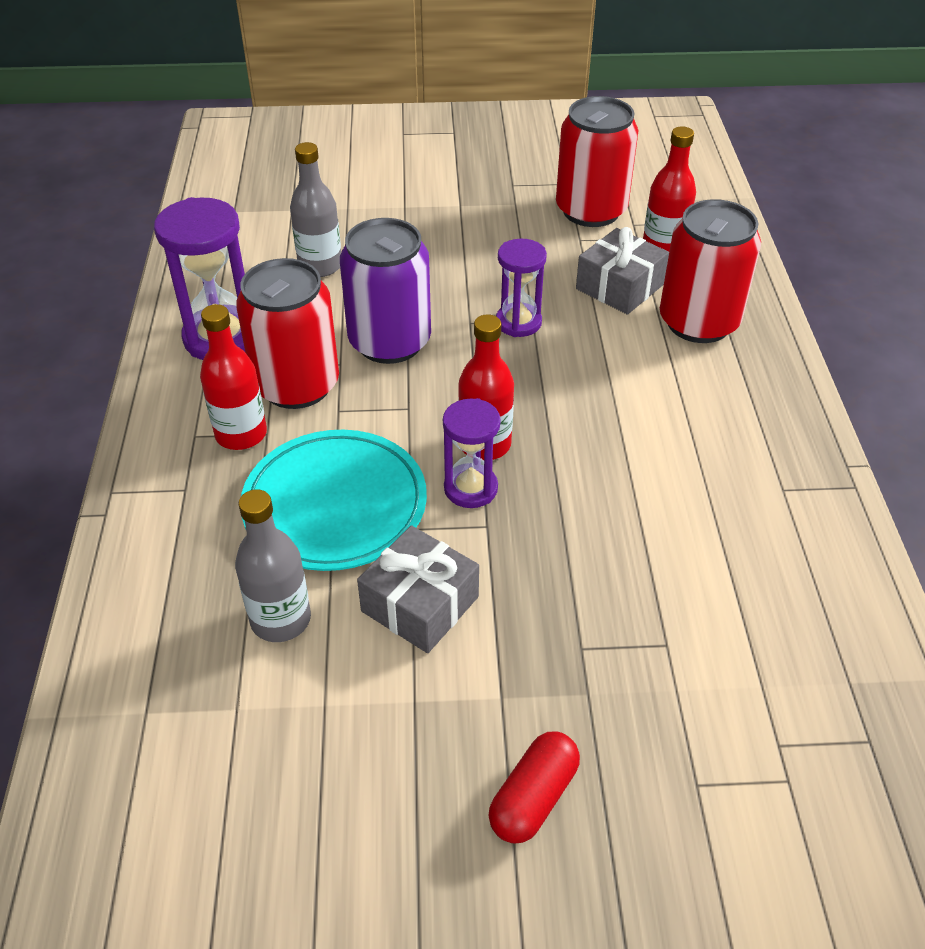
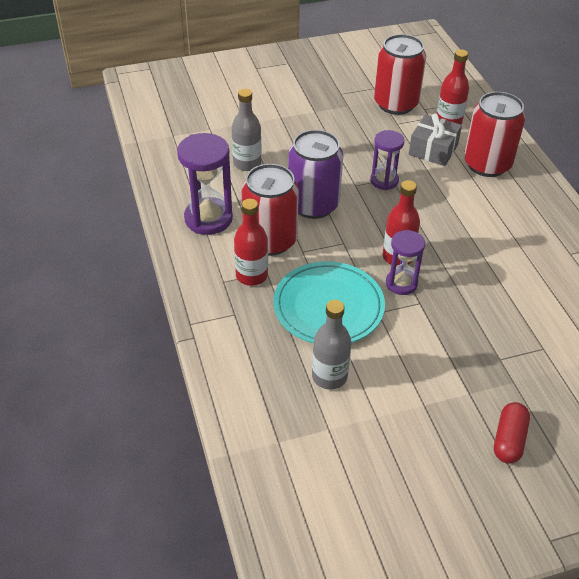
camera: 15 degrees left, 0 degrees up
(420, 604) = (403, 353): grey gift -> none

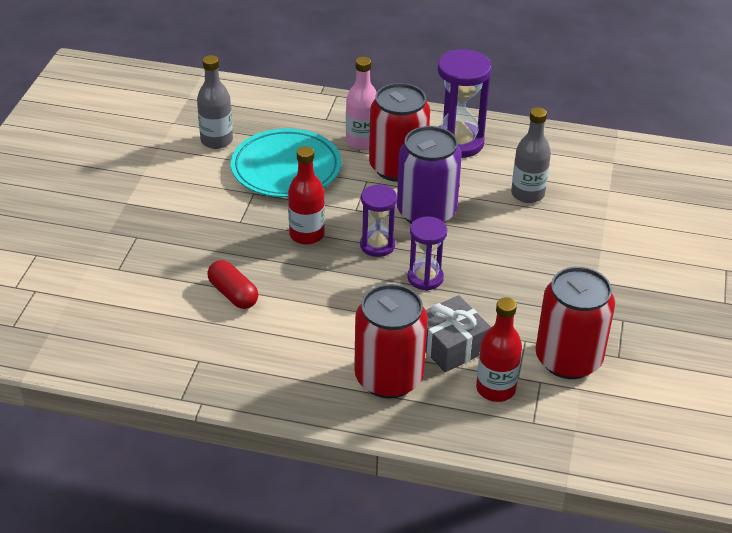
camera: 120 degrees right, 5 degrees down
(251, 275) = (361, 142): red bottle -> pink bottle
(401, 283) = (272, 221): purple hourglass -> purple hourglass (377, 245)
(509, 440) = (67, 201): red capsule -> red capsule (233, 294)

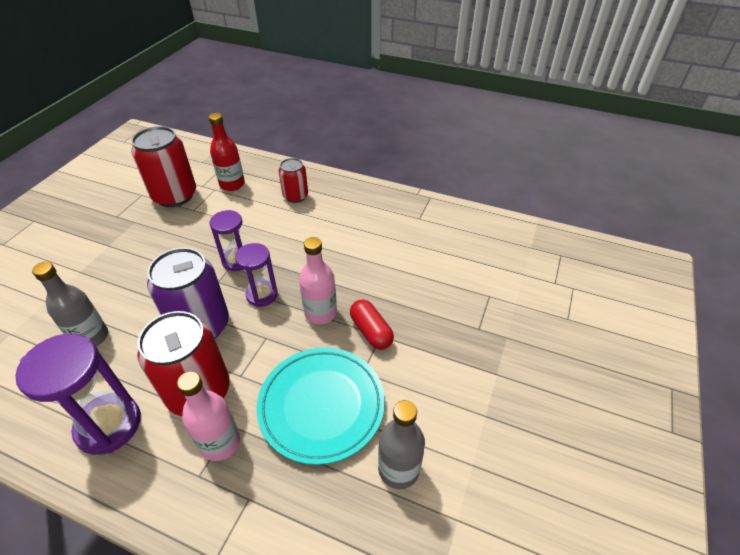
camera: 170 degrees left, 5 degrees up
(233, 294) = (392, 263): red capsule -> red capsule (371, 331)
(306, 235) = (320, 313): red bottle -> pink bottle
(388, 378) = (295, 196): red can -> red can, size x0.57
(450, 345) = (245, 211): grey gift -> none

